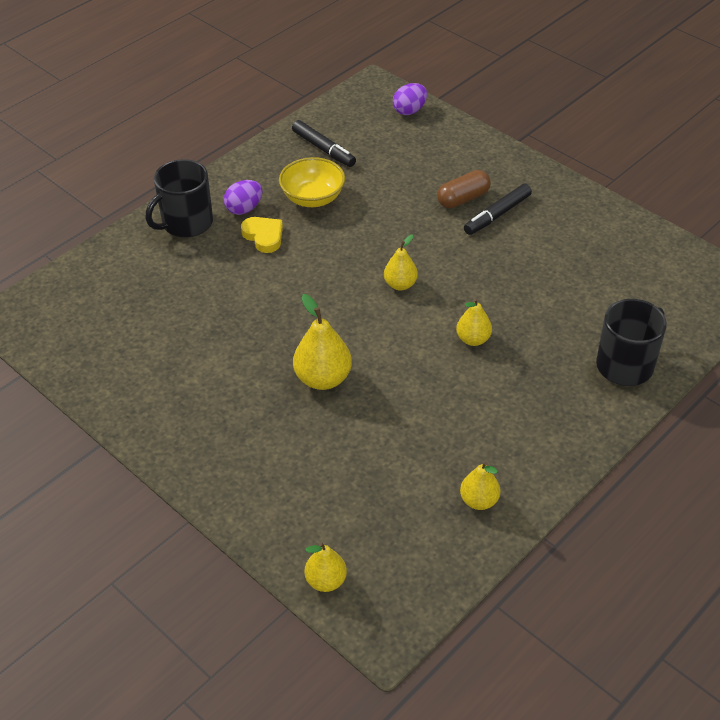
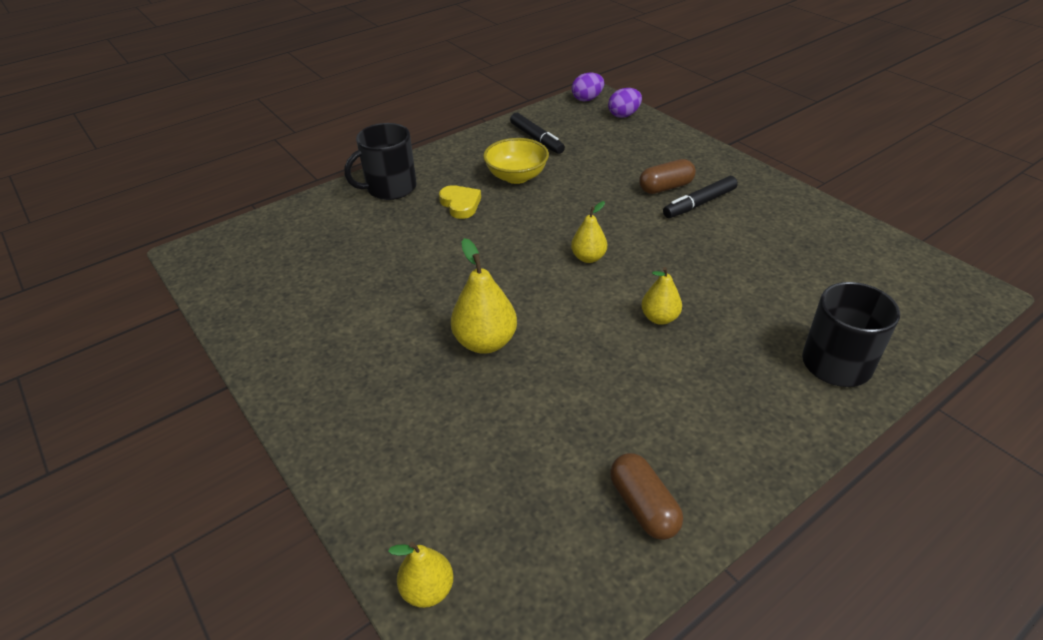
camera: 10 degrees right, 5 degrees down
(244, 209) = (448, 180): purple egg -> purple egg (587, 99)
(479, 501) = (643, 506): yellow pear -> brown capsule

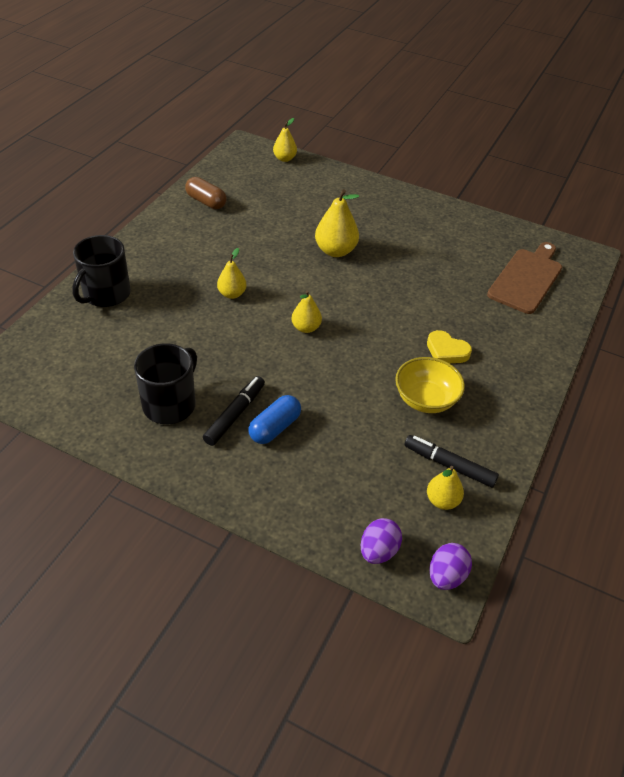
camera: 150 degrees right, 5 degrees up
(295, 246) = (527, 279): none -> brown cutting board
(390, 188) = (523, 351): black mug -> black mug (170, 404)
(559, 125) = (442, 501): none -> yellow pear
(666, 187) = (275, 428): brown capsule -> blue capsule

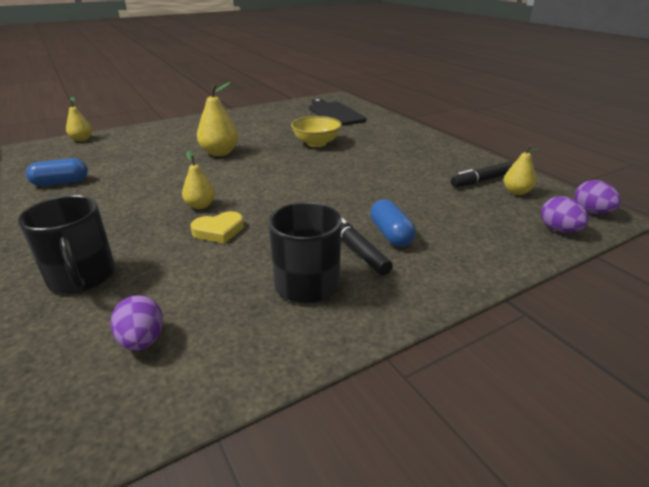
camera: 55 degrees left, 15 degrees down
(68, 358) = (142, 340): none -> purple egg
(206, 201) = (61, 182): brown capsule -> blue capsule
(306, 328) = (287, 187): yellow pear -> none
(425, 399) = (412, 169): yellow bowl -> yellow bowl (316, 143)
(446, 351) = (372, 150): yellow heart -> yellow heart (219, 231)
(527, 279) = (335, 113): brown cutting board -> black cutting board

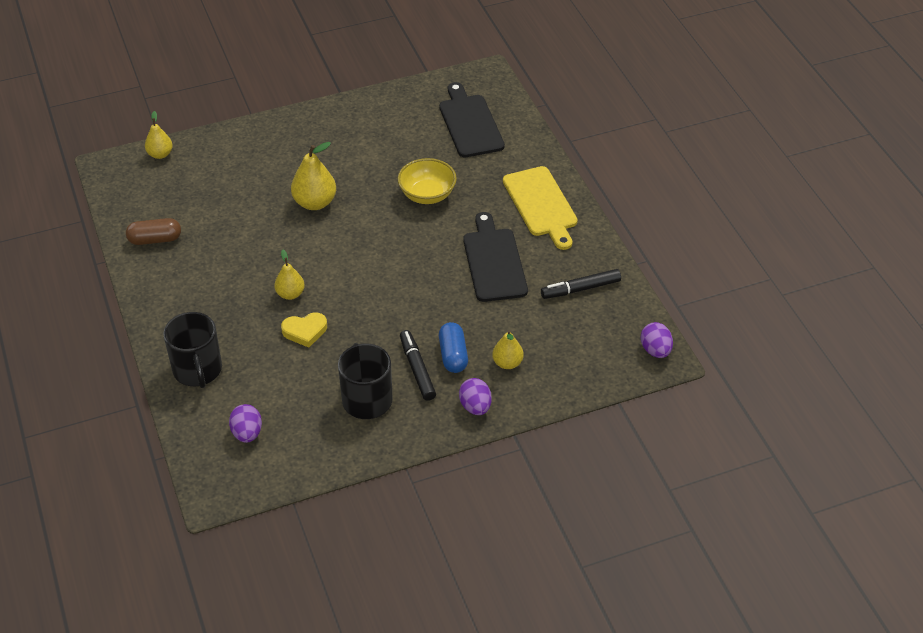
camera: 10 degrees right, 15 degrees up
(61, 182) = (155, 239): blue capsule -> brown capsule
(393, 171) = (494, 261): none -> black cutting board
(412, 141) = (541, 205): none -> yellow cutting board
(516, 192) = (602, 312): yellow pear -> yellow pear (507, 363)
(559, 230) = (606, 370): purple egg -> purple egg (475, 407)

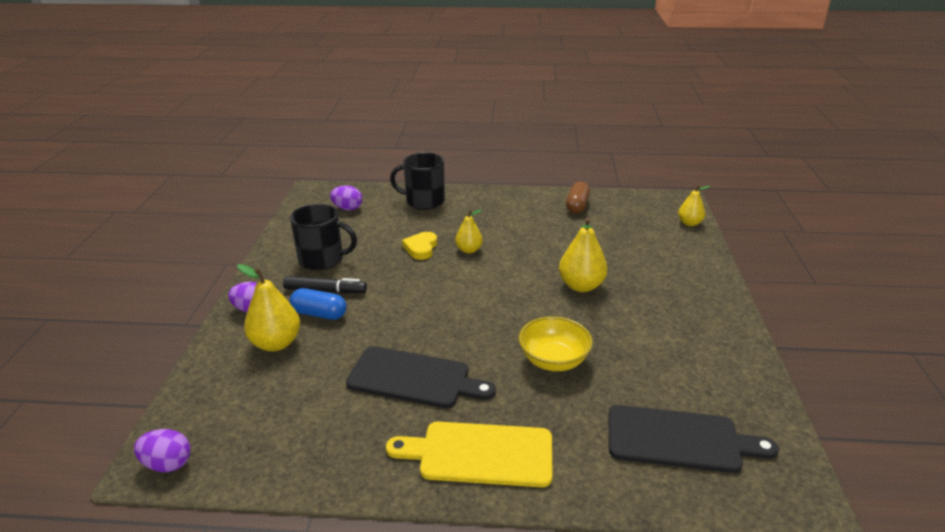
camera: 115 degrees right, 15 degrees down
(507, 363) = (276, 343): yellow pear -> yellow pear, size x1.60
(580, 289) = (315, 435): black marker -> none

